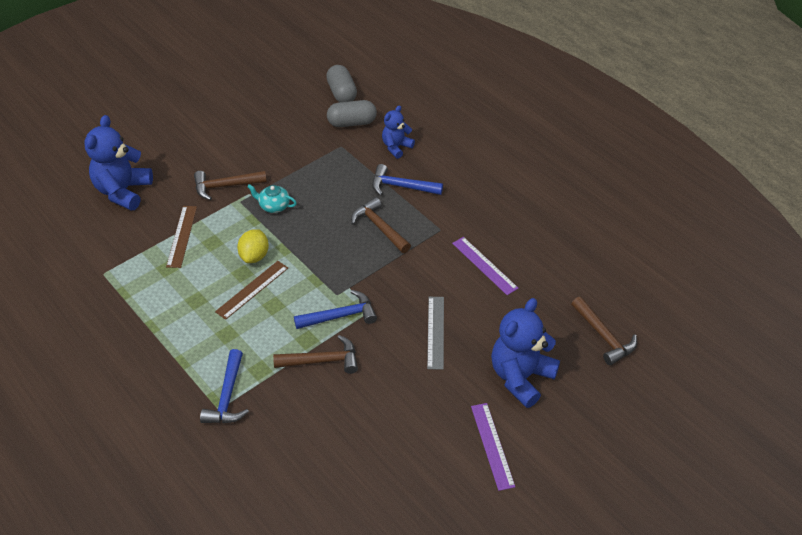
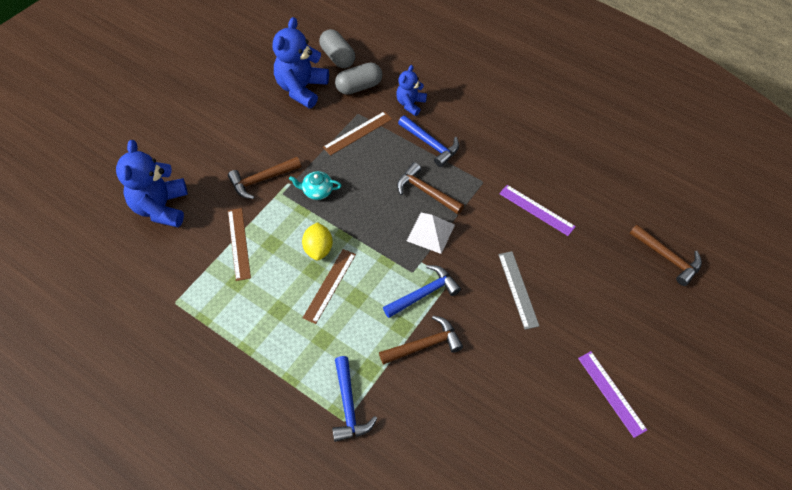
camera: 15 degrees left, 10 degrees up
(334, 163) = (357, 133): none -> brown ruler
(369, 264) = (431, 232): none -> white pyramid
(401, 186) = (430, 144): blue hammer -> blue hammer turned 135 degrees counterclockwise
(521, 377) = (611, 317): blue teddy bear -> blue teddy bear (301, 88)

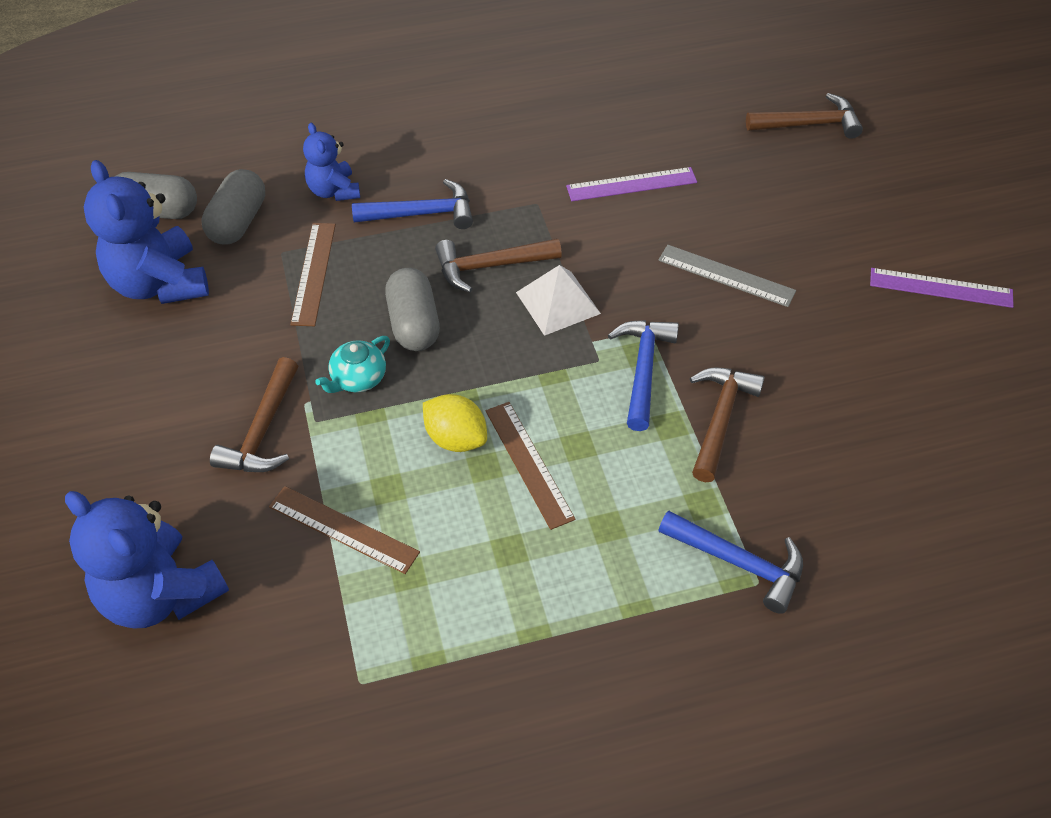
camera: 50 degrees left, 5 degrees down
(365, 188) = (414, 324): none -> grey capsule

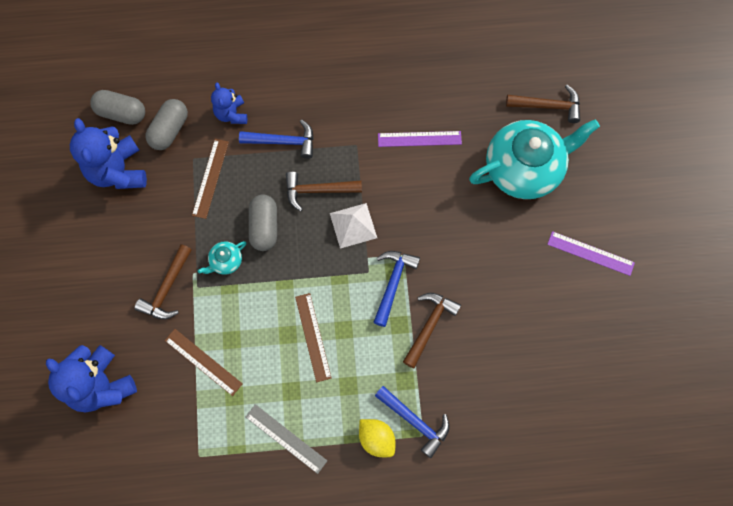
camera: 10 degrees right, 20 degrees up
(456, 438) = (275, 312): yellow lemon -> yellow lemon (376, 439)
(726, 276) = (460, 222): grey ruler -> grey ruler (286, 438)
(801, 199) = (524, 168): none -> turquoise teapot

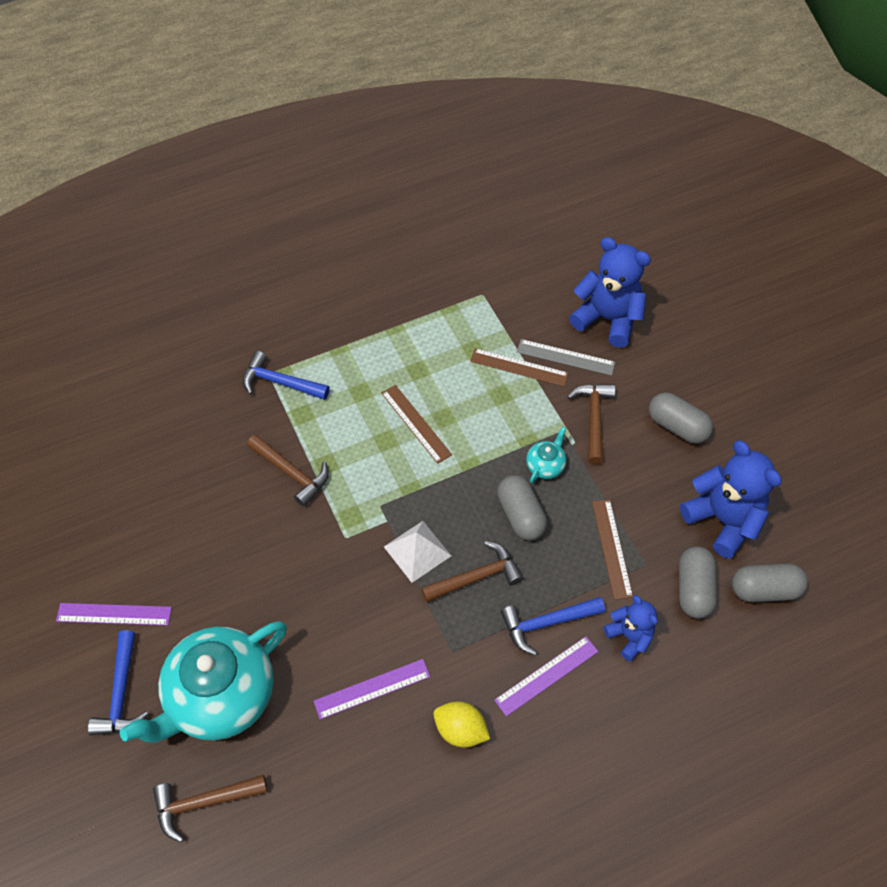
camera: 160 degrees right, 15 degrees down
(105, 258) = (677, 426): none -> grey capsule
(286, 438) = (405, 331): grey ruler -> grey ruler (565, 357)
(299, 108) = (546, 675): none -> purple ruler
(376, 439) = (315, 357): yellow lemon -> yellow lemon (460, 730)
(393, 283) = (347, 503): blue hammer -> blue hammer (121, 693)
(429, 326) = (291, 473): brown hammer -> brown hammer turned 60 degrees counterclockwise

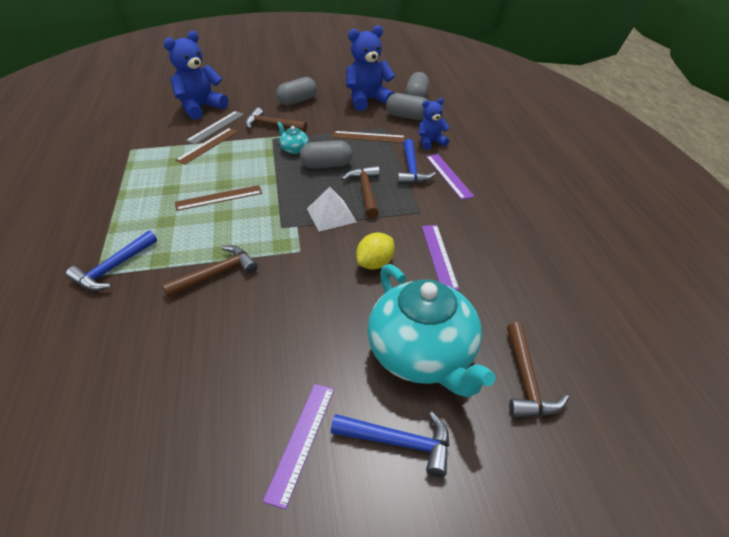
camera: 75 degrees left, 15 degrees down
(460, 730) = (481, 218): yellow lemon -> yellow lemon (375, 263)

